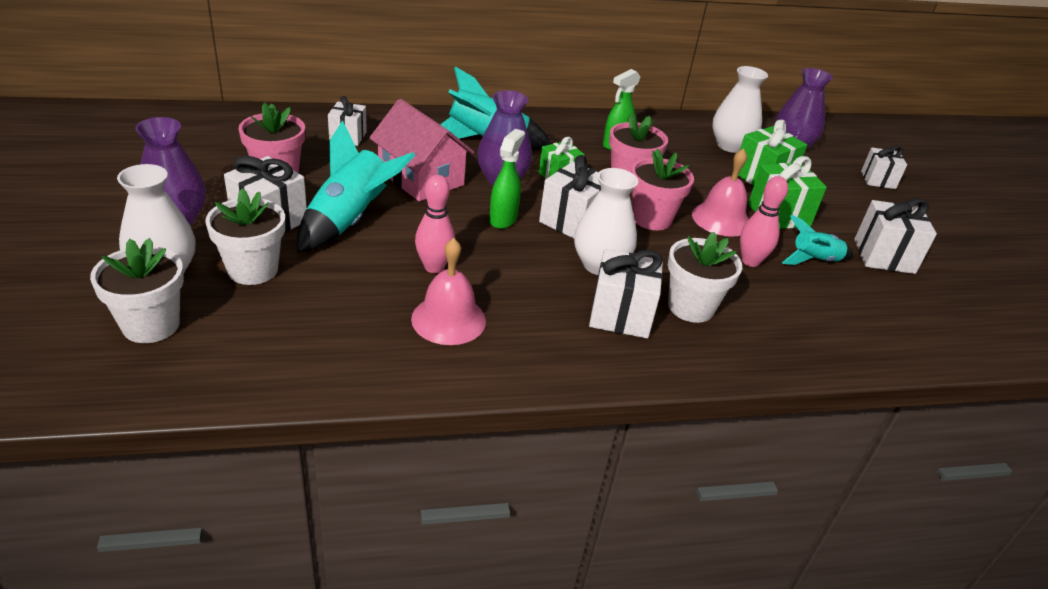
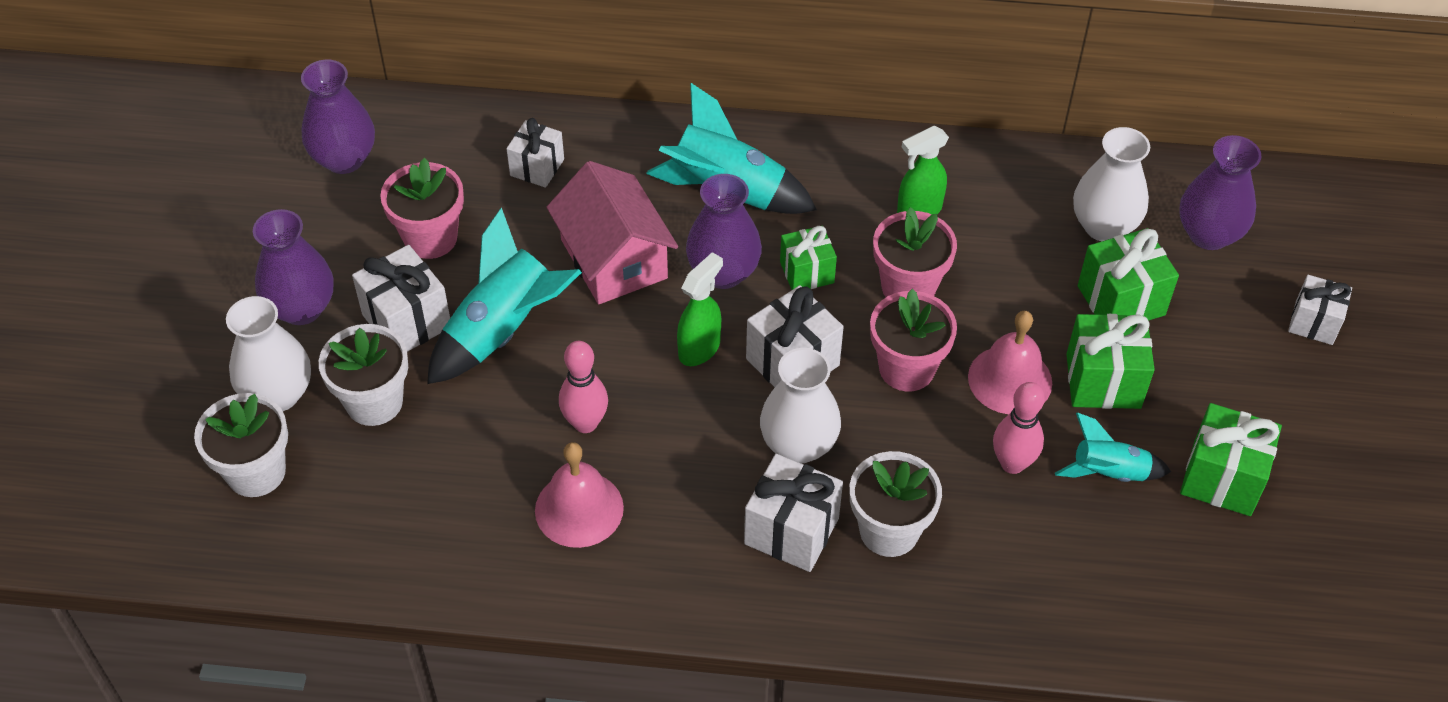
camera: 20 degrees right, 15 degrees up
(198, 139) = (344, 159): none -> purple vase
(884, 256) = (1222, 478): white gift -> green gift

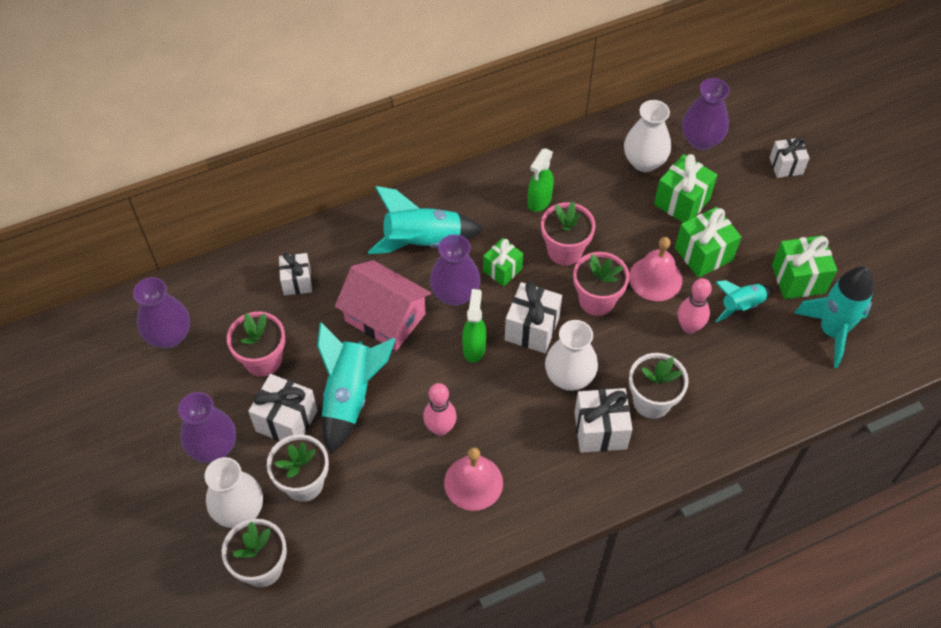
camera: 30 degrees left, 5 degrees up
(1221, 571) = (831, 331): none -> turquoise rocket

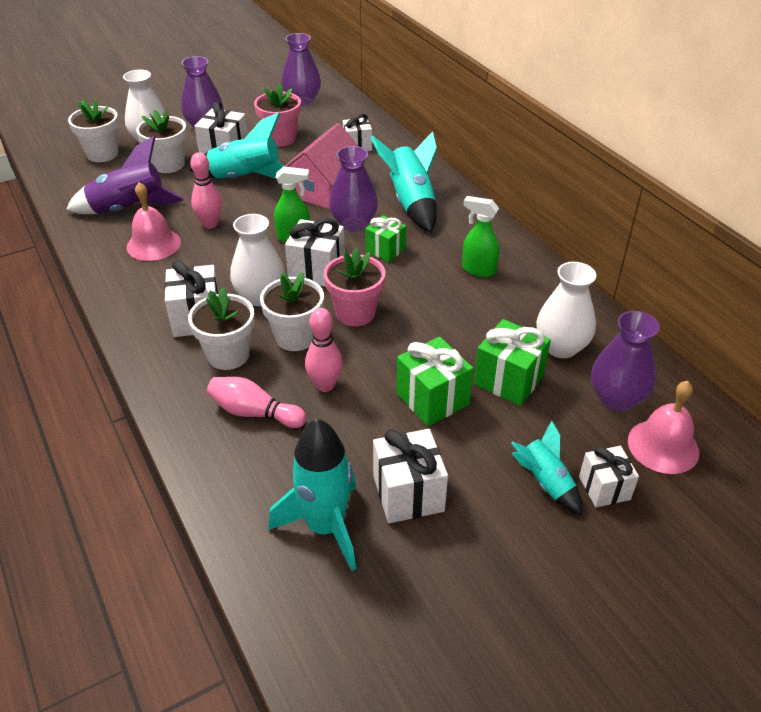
camera: 85 degrees right, 15 degrees down
(400, 517) = (129, 209): none -> purple rocket
(564, 250) = (416, 289): pink flower pot -> none
(628, 348) = (296, 337): none -> white flower pot
(655, 278) = (390, 357): pink bell -> pink bell (663, 446)
(722, 379) = (254, 413): none -> pink bowling pin
(741, 306) = (359, 432): turquoise rocket -> turquoise rocket (545, 482)
(798, 279) = (408, 493): green gift -> white gift

